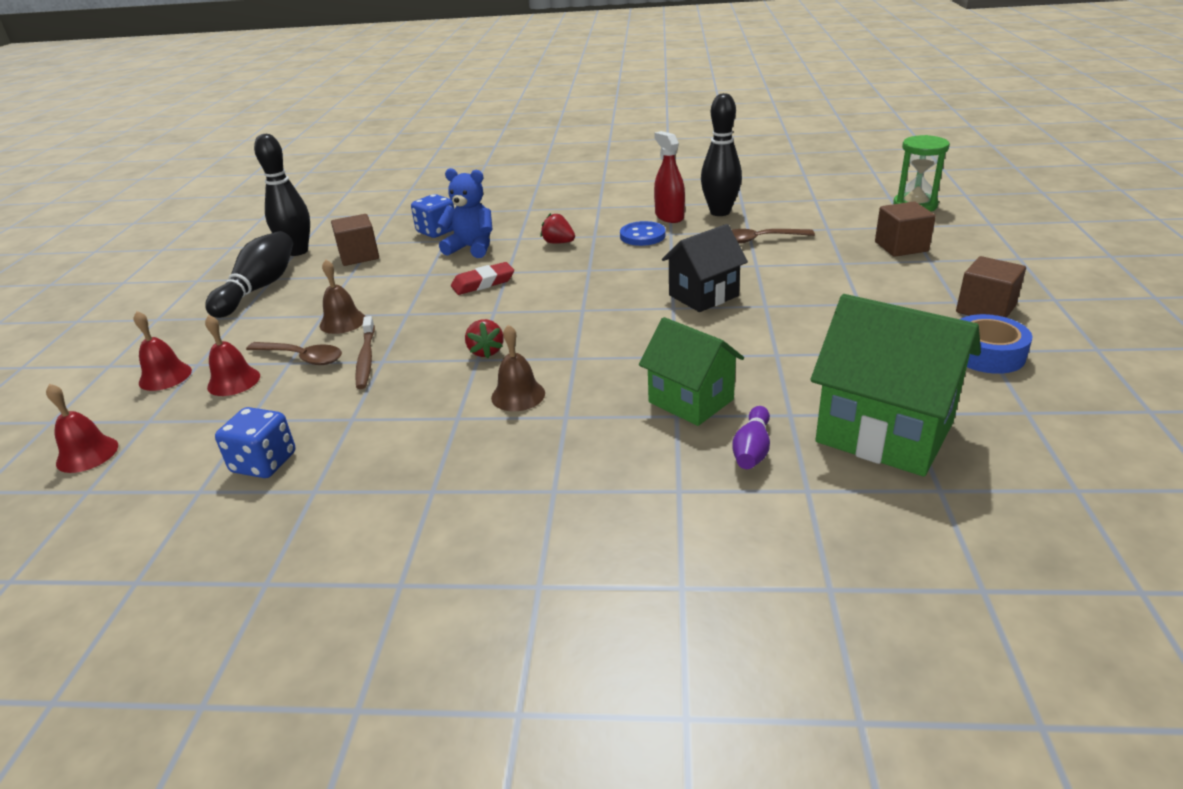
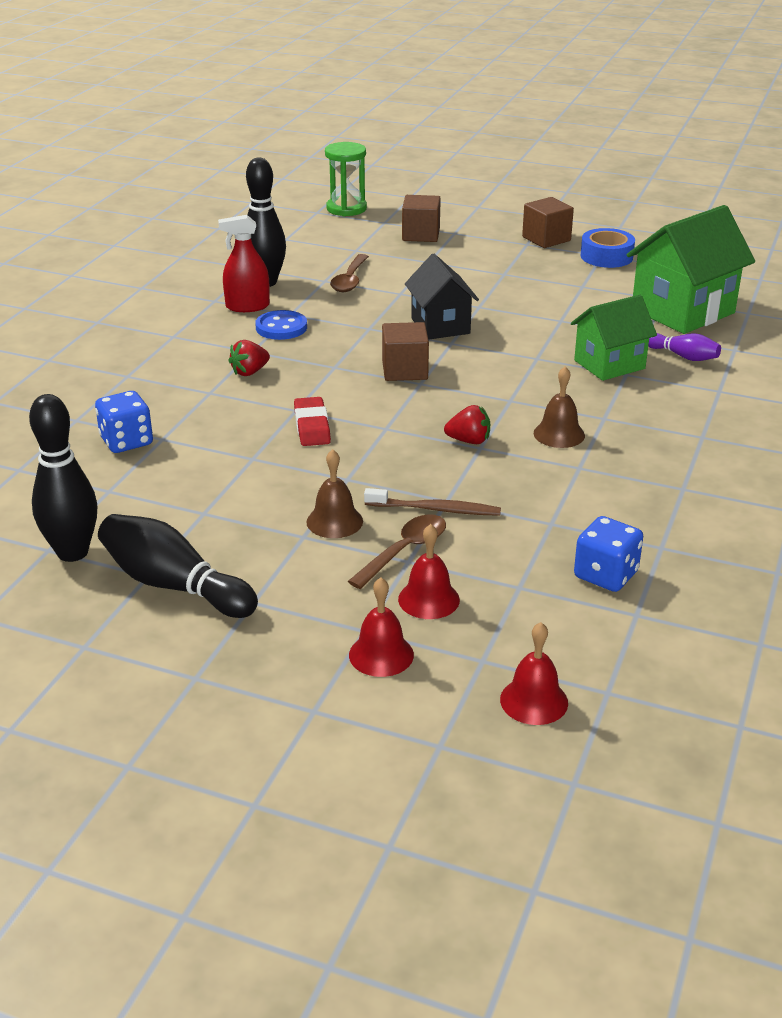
camera: 75 degrees left, 0 degrees up
(359, 256) = (145, 502): brown cube -> brown cube (405, 370)
(471, 248) = (207, 423): blue teddy bear -> none

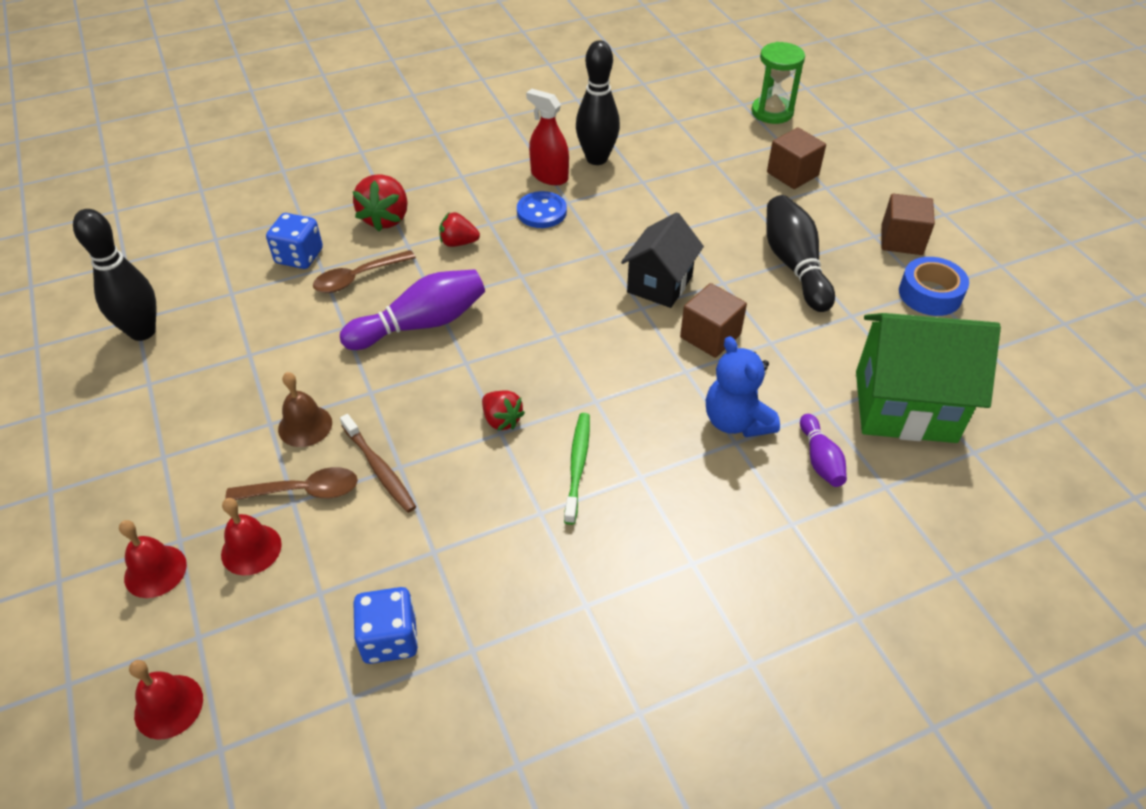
camera: 45 degrees right, 15 degrees up
(158, 386) = (386, 218): none -> red strawberry
(174, 585) = (147, 404): black bowling pin -> black bowling pin (794, 265)
(312, 426) = (421, 324): red eraser -> purple bowling pin
(350, 280) = (661, 192): brown spoon -> brown spoon (358, 278)
(405, 370) = (563, 313): brown cube -> brown cube (710, 336)
(559, 434) = (577, 465): brown bell -> green toothbrush
(609, 364) = (736, 421): green house -> blue teddy bear

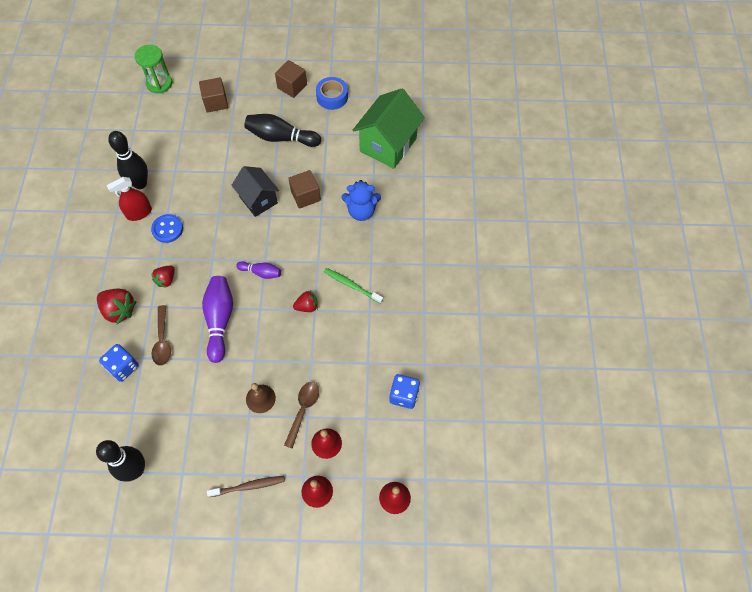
camera: 65 degrees left, 15 degrees up
(379, 469) = (308, 371): brown toothbrush -> brown toothbrush (249, 486)
(820, 459) = (398, 191): purple bowling pin -> purple bowling pin (261, 272)

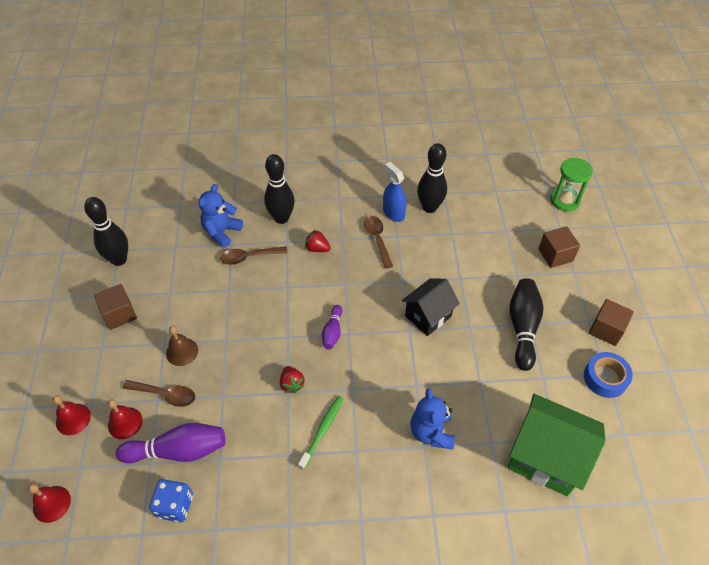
camera: 85 degrees right, 10 degrees down
(119, 310) = (281, 218): red strawberry -> black bowling pin
(123, 367) = (221, 232): blue dice -> blue teddy bear
(139, 213) = (393, 213): red spray bottle -> blue spray bottle
(167, 229) = (377, 239): blue button -> brown spoon
(220, 320) = (272, 302): purple bowling pin -> purple bowling pin (178, 450)
(249, 486) = (89, 354): brown toothbrush -> none
(305, 196) = (443, 364): brown cube -> brown cube (119, 314)

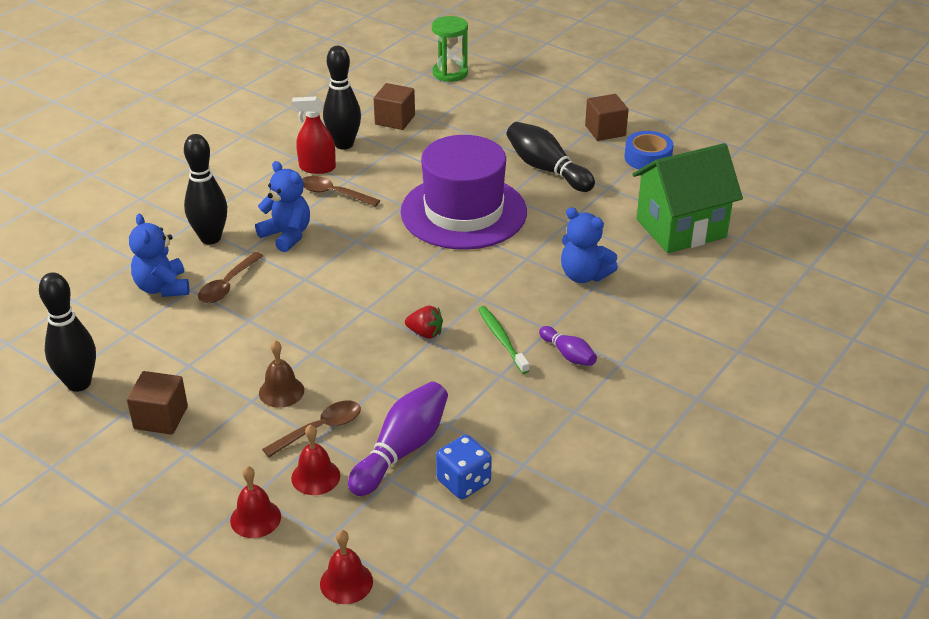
camera: 50 degrees left, 15 degrees down
(317, 248) = (287, 235): red strawberry -> blue teddy bear
(332, 332) = (401, 277): purple bowling pin -> purple bowling pin (568, 354)
(393, 213) = (317, 168): blue spray bottle -> red spray bottle
(428, 316) = (463, 212): black house -> purple hat
(555, 255) = (498, 111): brown cube -> brown cube (395, 120)

